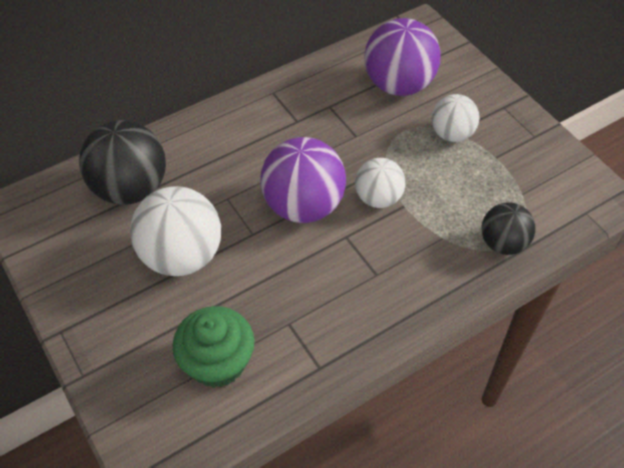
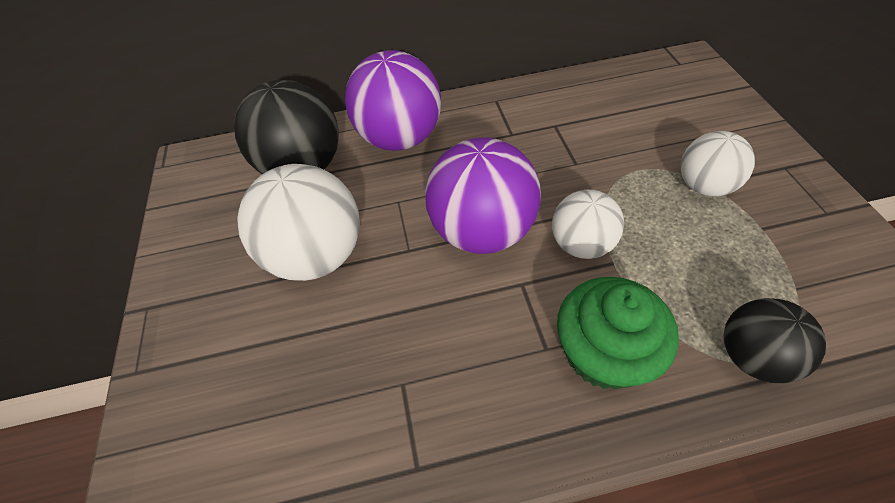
camera: 25 degrees right, 0 degrees up
(217, 362) = (290, 410): green cupcake -> green cupcake (603, 353)
(398, 85) = (647, 117): purple ball -> purple ball (400, 138)

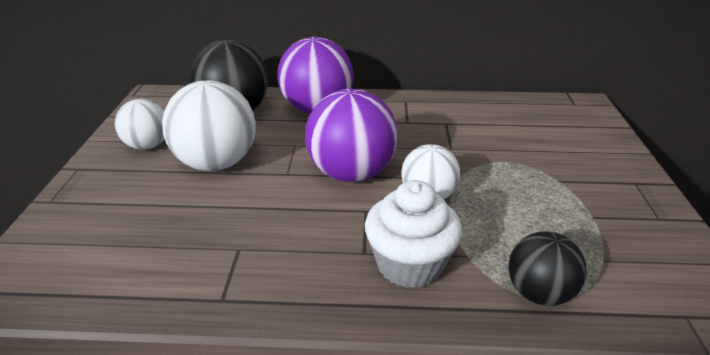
camera: 10 degrees right, 20 degrees down
(603, 353) = (409, 264): green cupcake -> white cupcake
(703, 186) = (554, 181): white ball -> white ball (148, 145)

